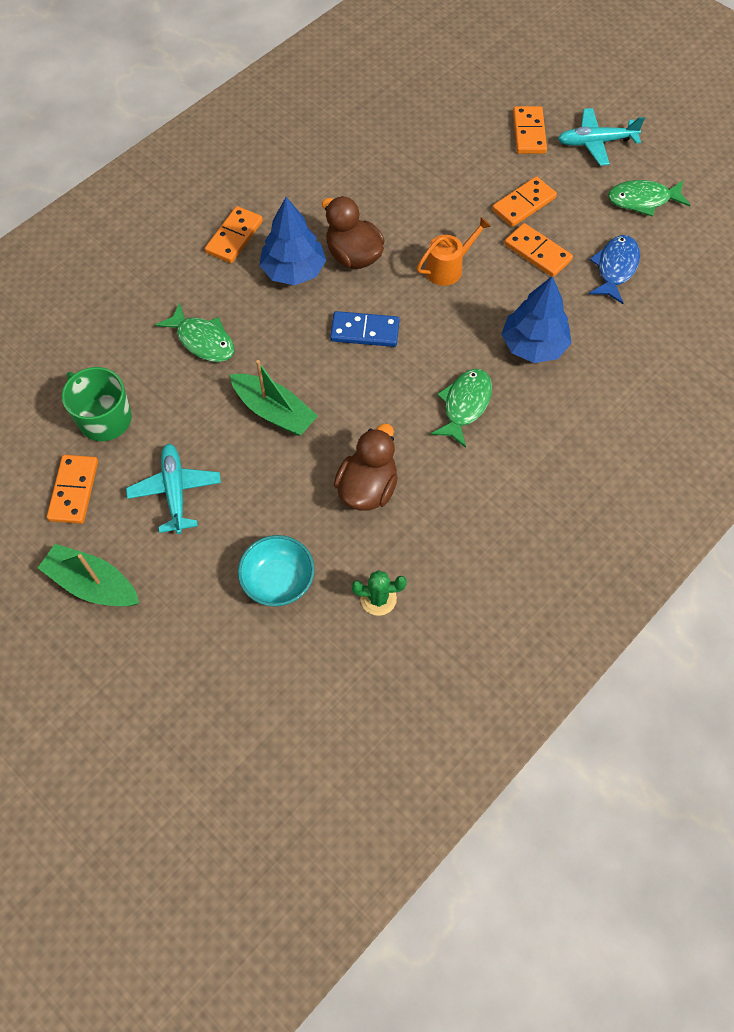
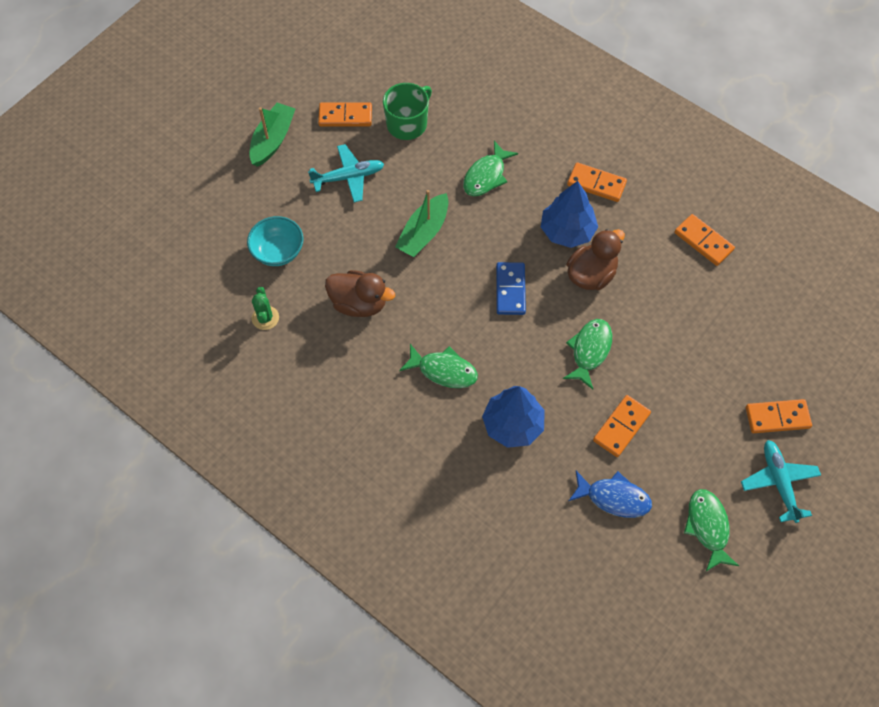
camera: 85 degrees right, 0 degrees up
(448, 268) = (589, 351): orange watering can -> green fish
(523, 204) = (680, 414): orange domino -> orange domino (703, 241)

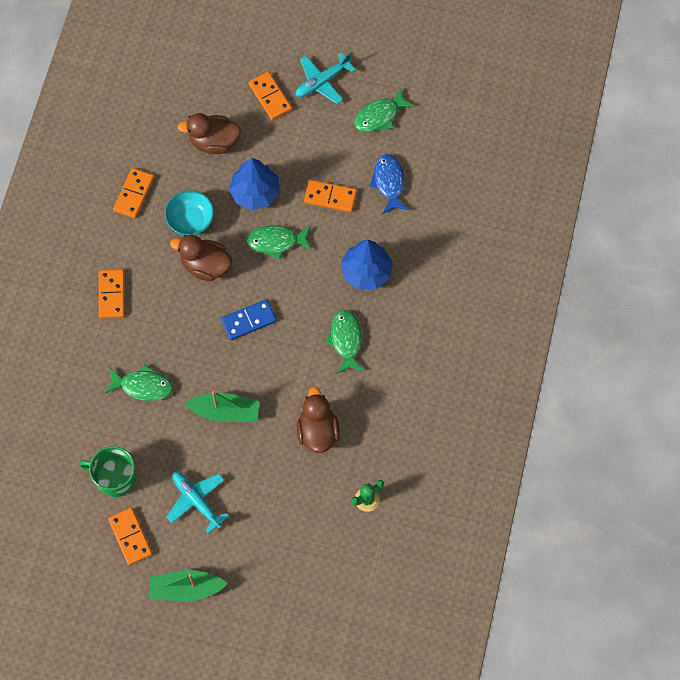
camera: 115 degrees left, 5 degrees up
(278, 251) = (299, 522): turquoise bowl -> turquoise bowl (191, 221)
(567, 231) = (171, 299): blue tree -> blue tree (255, 193)
(738, 338) = (214, 142): none -> brown duck

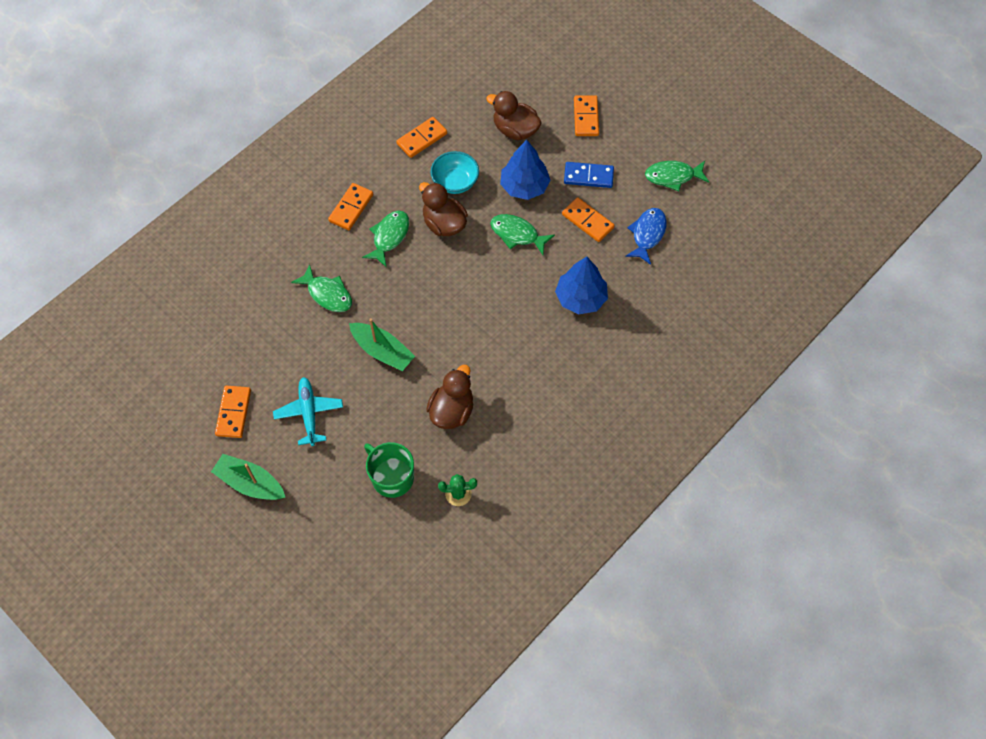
camera: 30 degrees right, 5 degrees down
(115, 477) = (254, 356): green mug -> green mug (391, 477)
(249, 321) = (452, 287): blue domino -> blue domino (588, 176)
(322, 82) = (639, 126): turquoise plane -> none
(346, 340) = (526, 346): green fish -> green fish (389, 237)

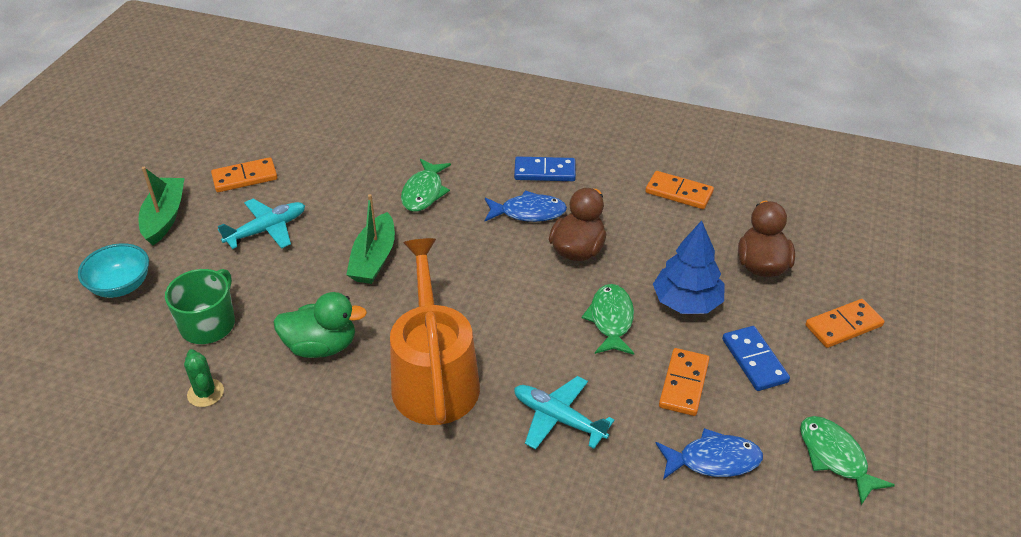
camera: 65 degrees right, 20 degrees down
(351, 208) = (544, 171): orange domino -> blue domino
(389, 237) = (528, 212): green fish -> blue fish
(452, 410) = (321, 346): brown duck -> green duck
(455, 182) = (642, 239): turquoise bowl -> turquoise bowl (121, 286)
(515, 353) = (434, 378): none -> orange watering can
(580, 298) = (558, 418): blue tree -> turquoise plane

